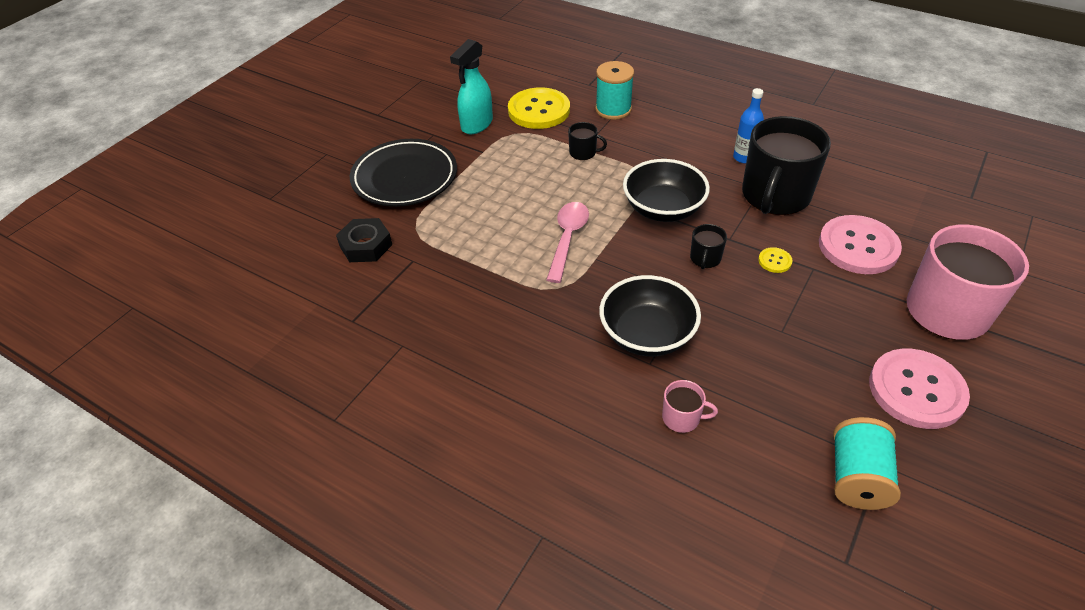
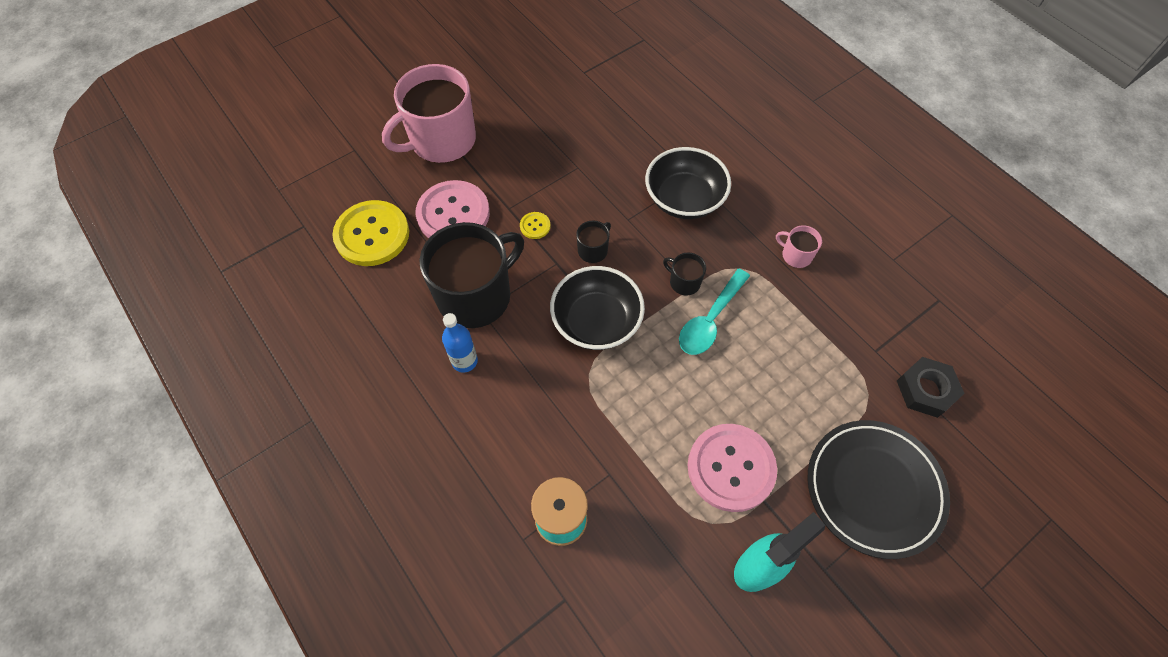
camera: 160 degrees left, 15 degrees up
(539, 110) = (662, 563): yellow button -> yellow button (372, 235)
(567, 238) = (710, 320): pink spoon -> turquoise spoon
(583, 153) = (639, 445): black mug -> black mug (684, 282)
(682, 418) = (691, 134): pink mug -> pink mug (796, 255)
(857, 478) = (604, 70): turquoise spool -> none
(916, 390) = (521, 100): pink button -> pink button (731, 468)

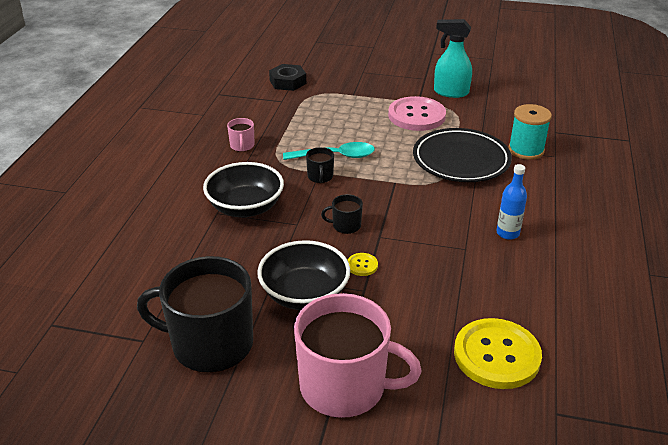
camera: 130 degrees left, 25 degrees down
(453, 214) = (411, 319): pink button -> none
(476, 296) = (459, 258): black mug -> black mug (210, 344)
(596, 322) = (399, 196): black bowl -> black bowl (304, 294)
(874, 489) = (366, 79): black plate -> black plate (461, 160)

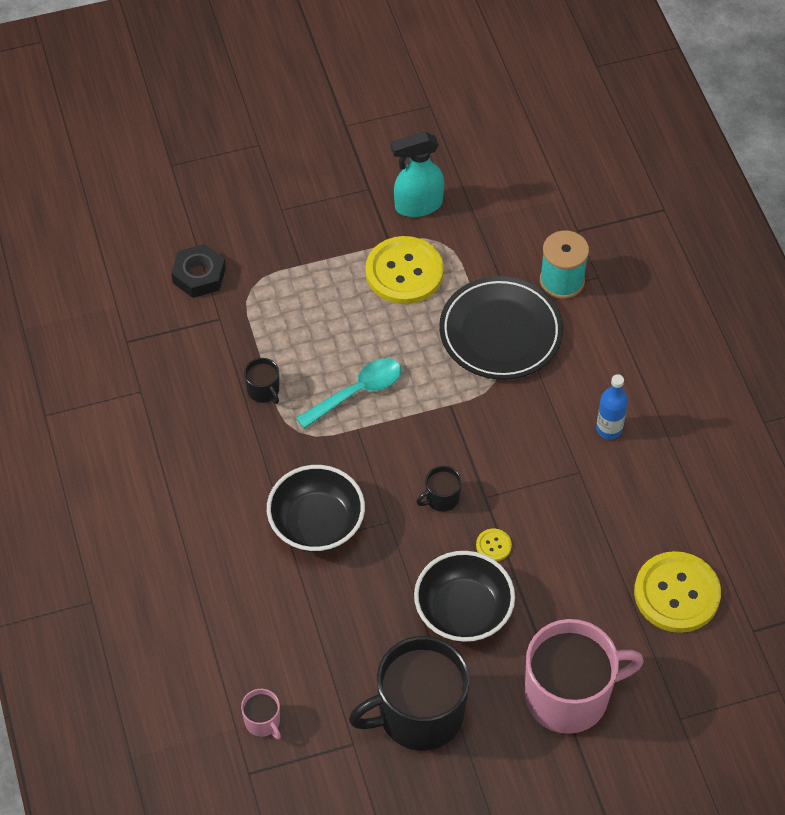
camera: 30 degrees left, 20 degrees up
(242, 146) = (235, 426): pink mug -> pink mug (263, 721)
(320, 177) = (363, 435): black mug -> black mug (263, 390)
(416, 116) = (404, 272): pink button -> yellow button

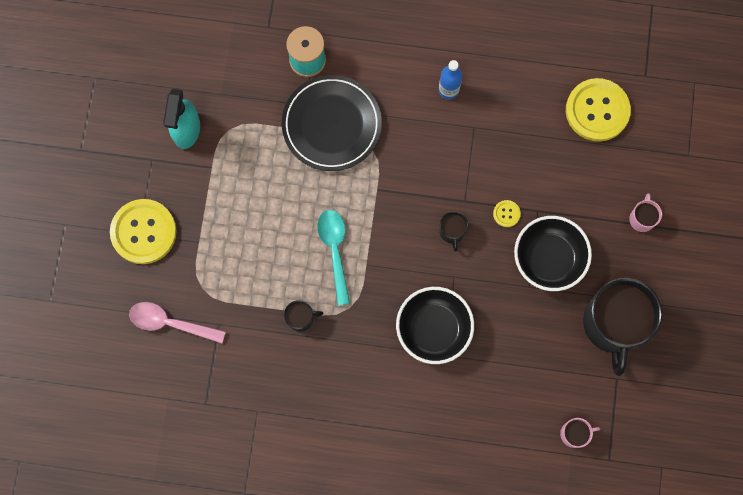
camera: 65 degrees left, 20 degrees up
(199, 275) = (170, 323): black nut -> pink spoon
(404, 272) = (244, 168): yellow button -> yellow button (143, 232)
(569, 695) = (642, 218): pink mug -> pink mug, size x0.42

